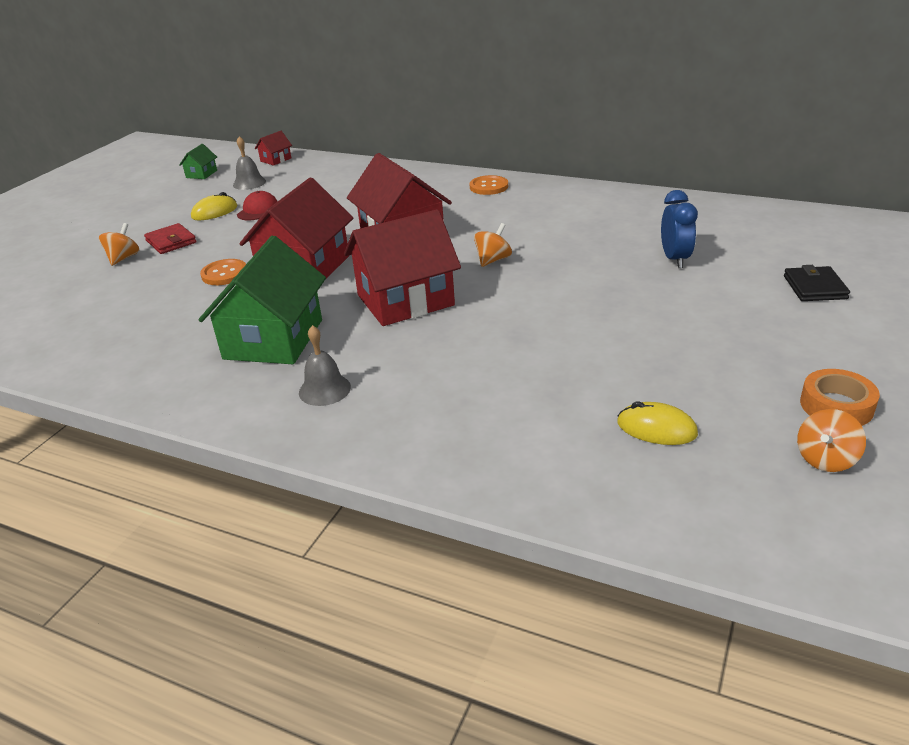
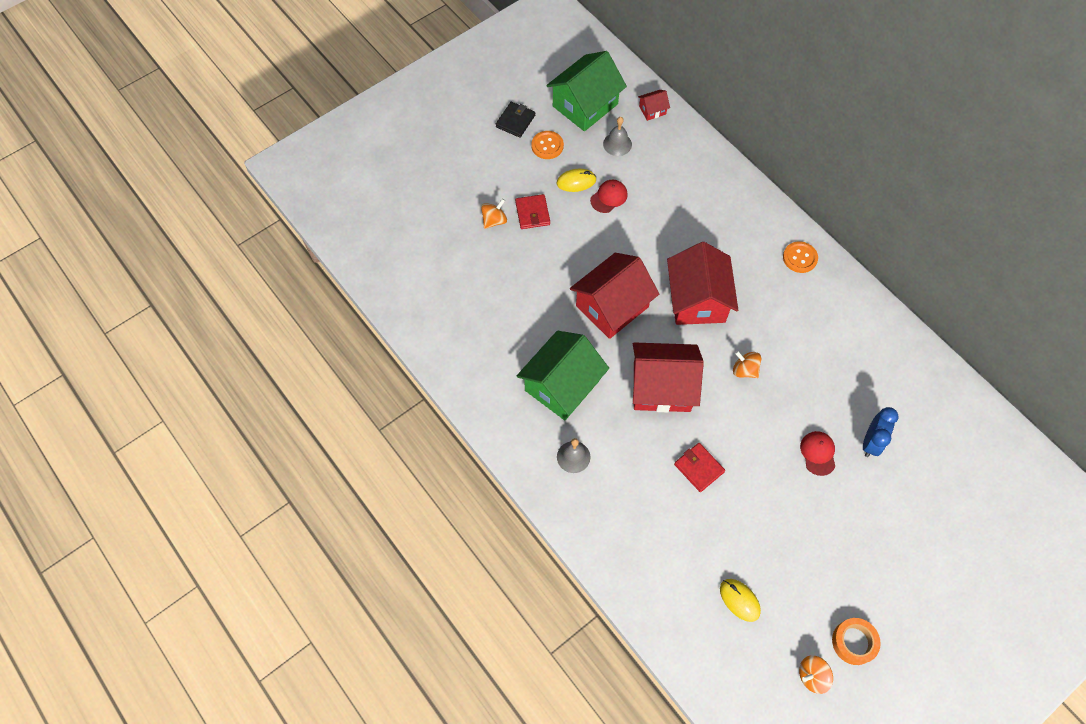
camera: 25 degrees right, 30 degrees up
(201, 174) = (585, 105): green house -> green house, size x2.31
(224, 274) = (556, 283): orange button -> orange button (547, 146)
(493, 260) = (744, 370): orange spinning top -> orange spinning top turned 120 degrees counterclockwise
(500, 341) = (699, 468): none -> red wallet
(628, 284) = (818, 453): none -> red cap
(815, 287) = (939, 530): black wallet -> black wallet (515, 121)

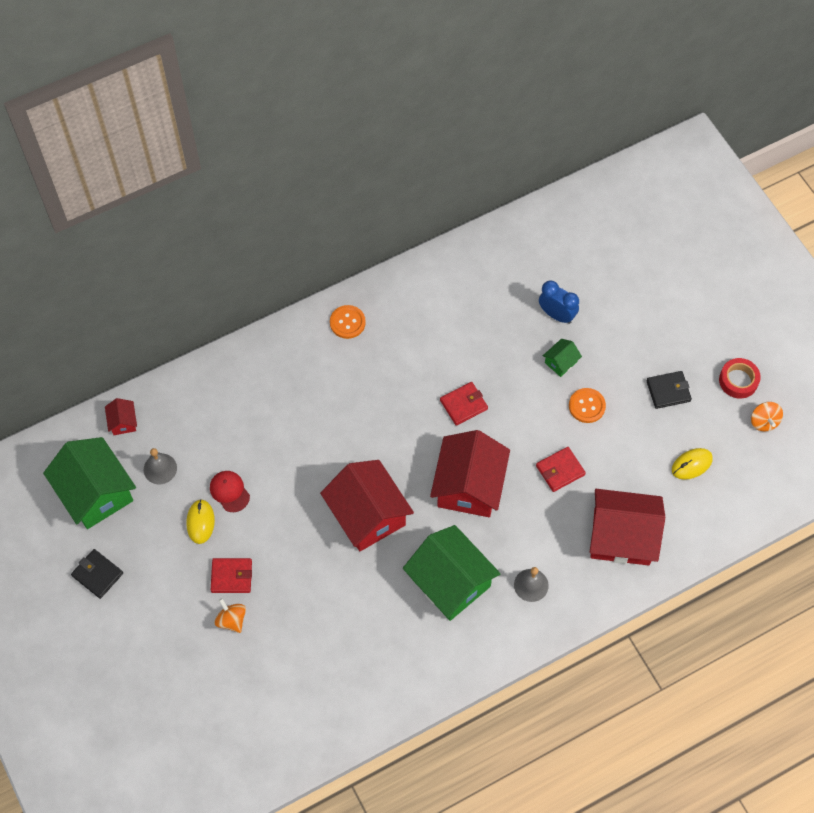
camera: 80 degrees left, 0 degrees up
(547, 146) = (143, 545): orange button -> orange button (587, 406)
(697, 300) = (376, 430): red house -> red house (621, 536)
(744, 370) = (463, 405): orange spinning top -> red wallet
(818, 453) = (560, 362): red cap -> green house
(818, 566) = (668, 391): none -> black wallet
(854, 642) = (738, 380): orange tape -> red tape

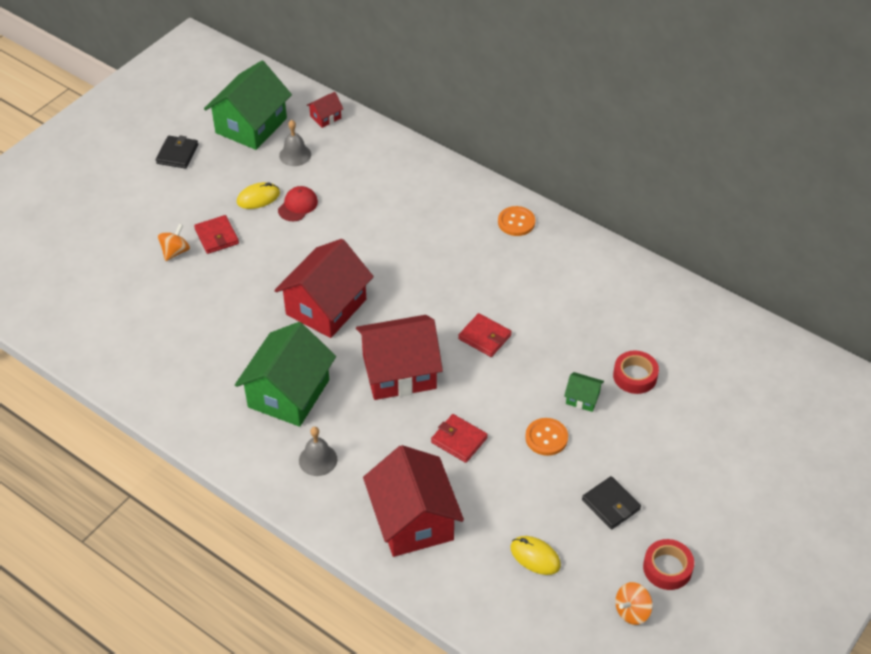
camera: 65 degrees right, 15 degrees down
(556, 315) = (635, 376): blue clock -> red tape

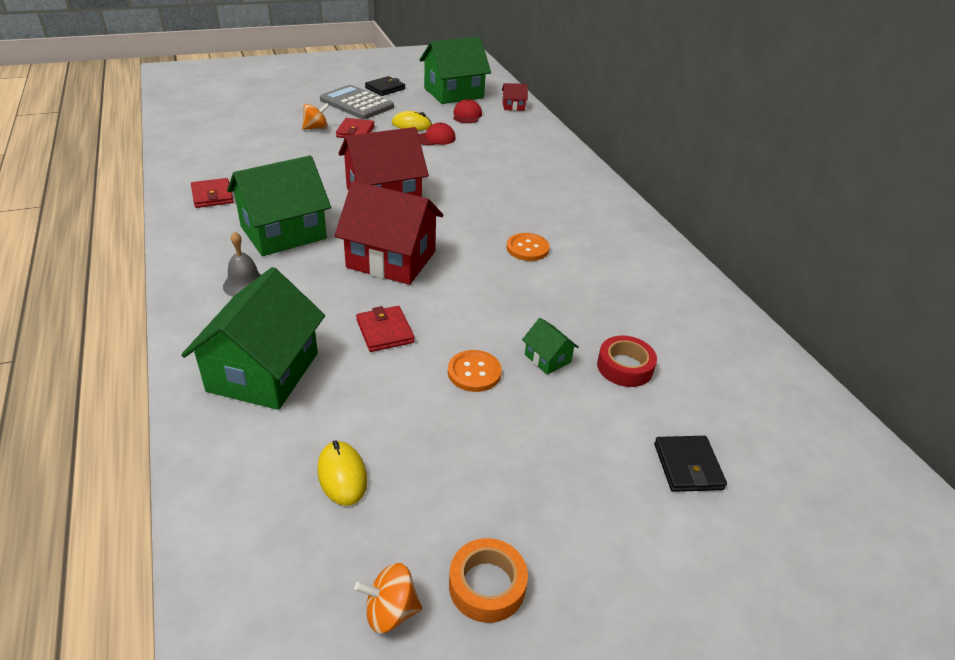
camera: 30 degrees right, 10 degrees down
(175, 194) = (356, 104): none -> grey calculator
(295, 155) = (467, 115): grey bell -> red cap
(413, 520) = (263, 372): red house -> green house
(484, 337) = (497, 270): red wallet -> red wallet (212, 196)
(516, 222) = (609, 211): orange button -> orange button (527, 248)
(611, 505) = (482, 471): black wallet -> black wallet (688, 466)
(667, 568) = (487, 585): red tape -> orange tape

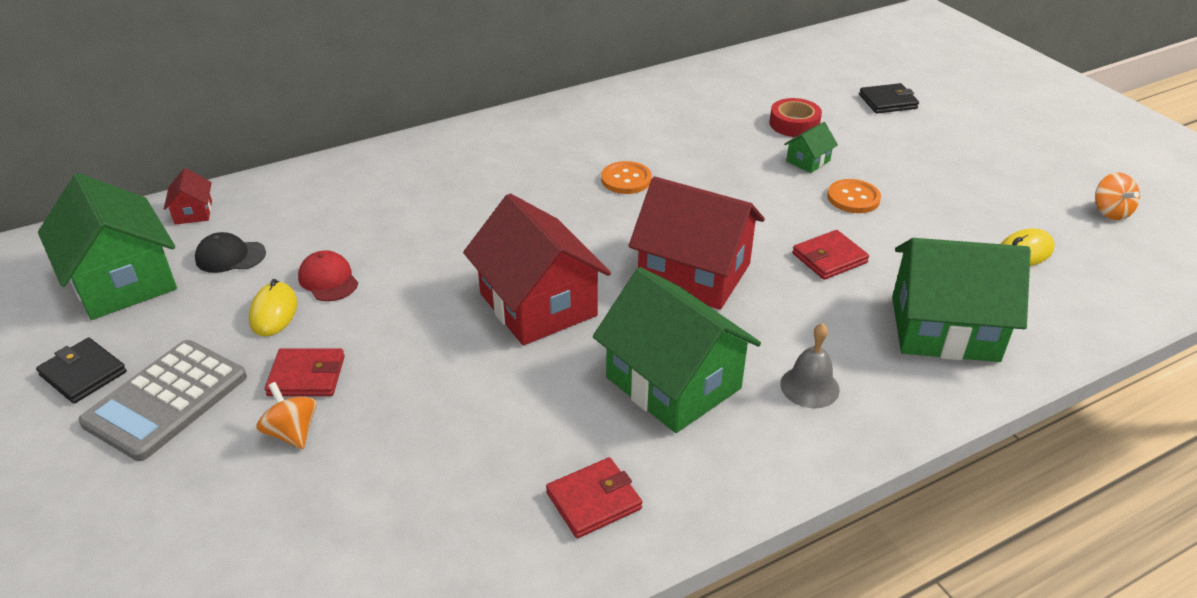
camera: 95 degrees left, 0 degrees up
(391, 259) = (694, 274): red house -> red house turned 75 degrees counterclockwise
(467, 115) = (230, 256): red cap -> black cap
(487, 585) = (1056, 176): orange tape -> none

